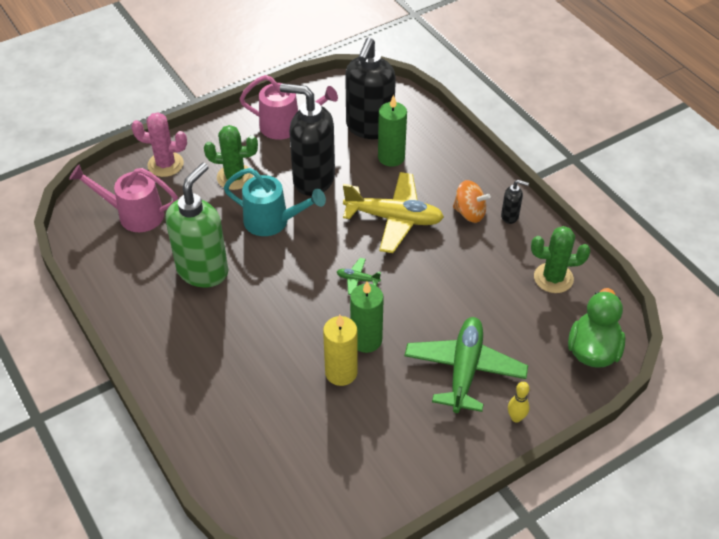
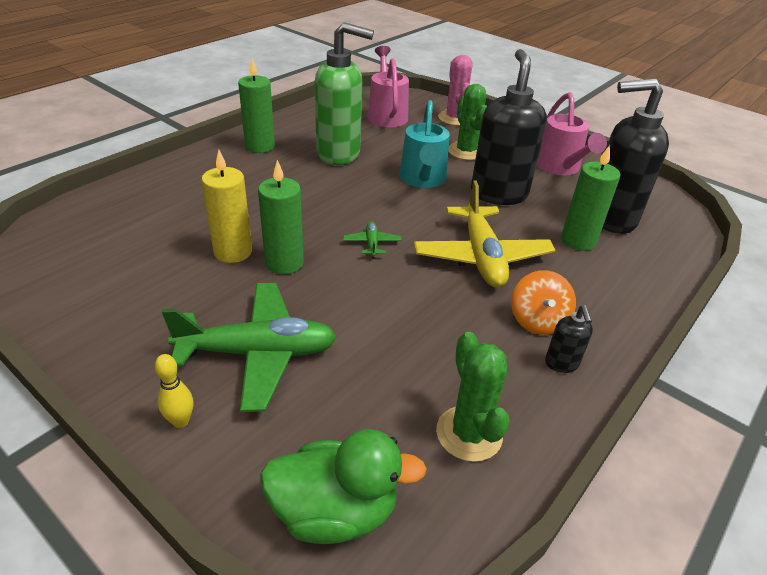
camera: 70 degrees right, 10 degrees down
(161, 331) = (260, 146): none -> green candle

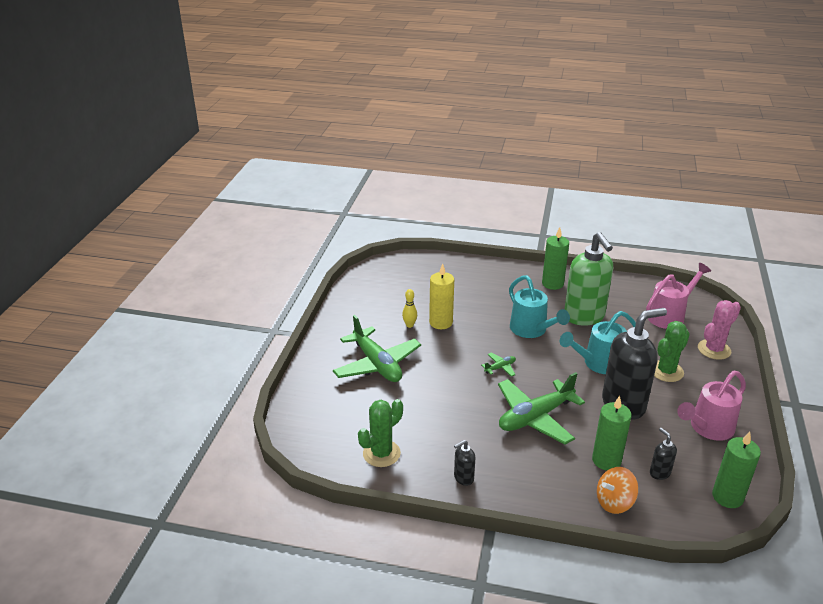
camera: 65 degrees right, 5 degrees down
(180, 421) = (321, 361): yellow bowling pin -> yellow bowling pin (409, 325)
(284, 263) = (449, 343): green candle -> green candle (727, 497)
(326, 193) = (531, 330): none -> turquoise watering can
(335, 511) = (308, 424): green duck -> none
(481, 257) = (535, 417): yellow plane -> green plane
(537, 320) = (494, 459): orange spinning top -> orange spinning top (614, 502)
(610, 218) = (659, 473): black soap dispenser -> black soap dispenser, size x0.43

